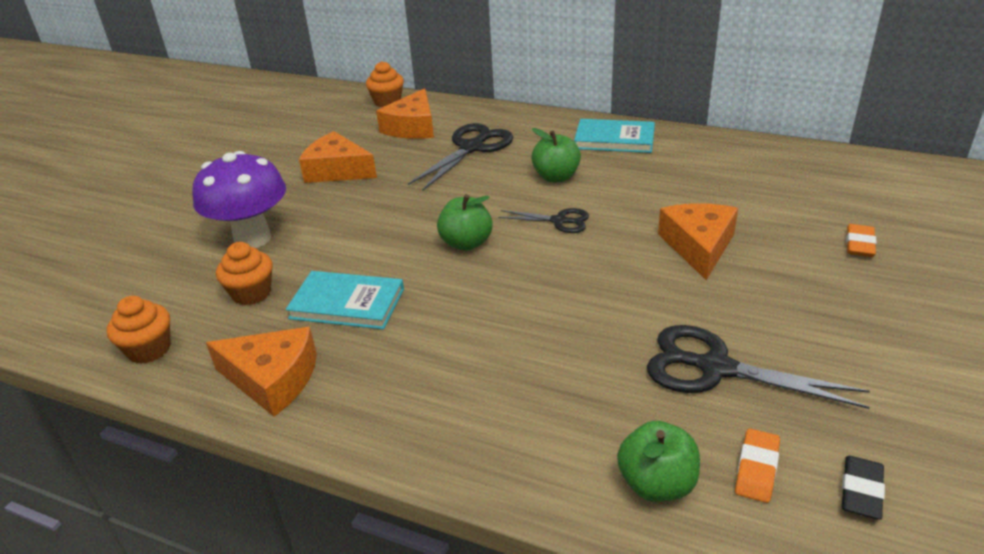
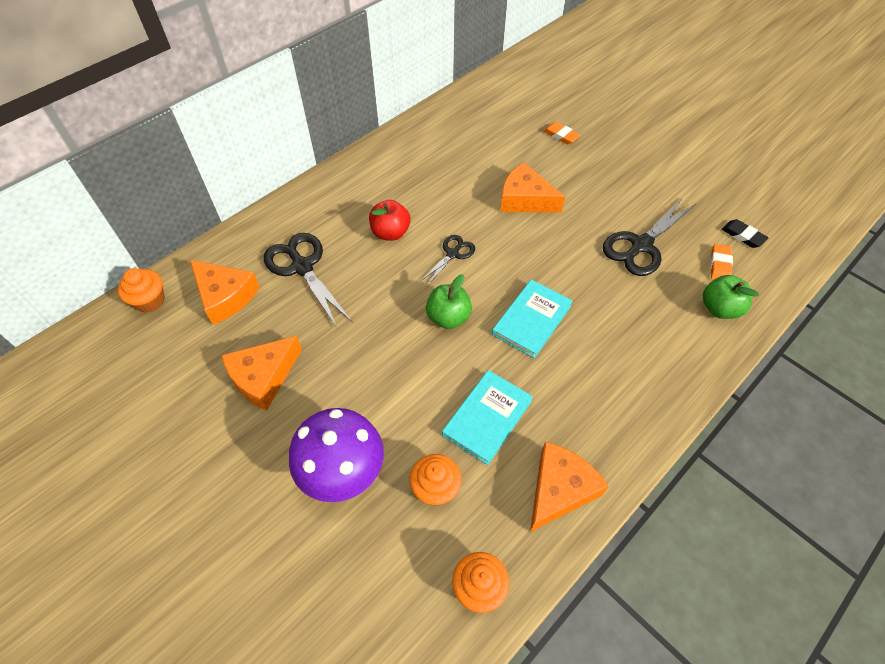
camera: 70 degrees left, 20 degrees up
(556, 177) = (390, 233): green apple -> red apple
(614, 139) = (360, 179): turquoise book -> turquoise book (532, 320)
(756, 469) = (720, 265): orange eraser -> orange eraser turned 60 degrees clockwise

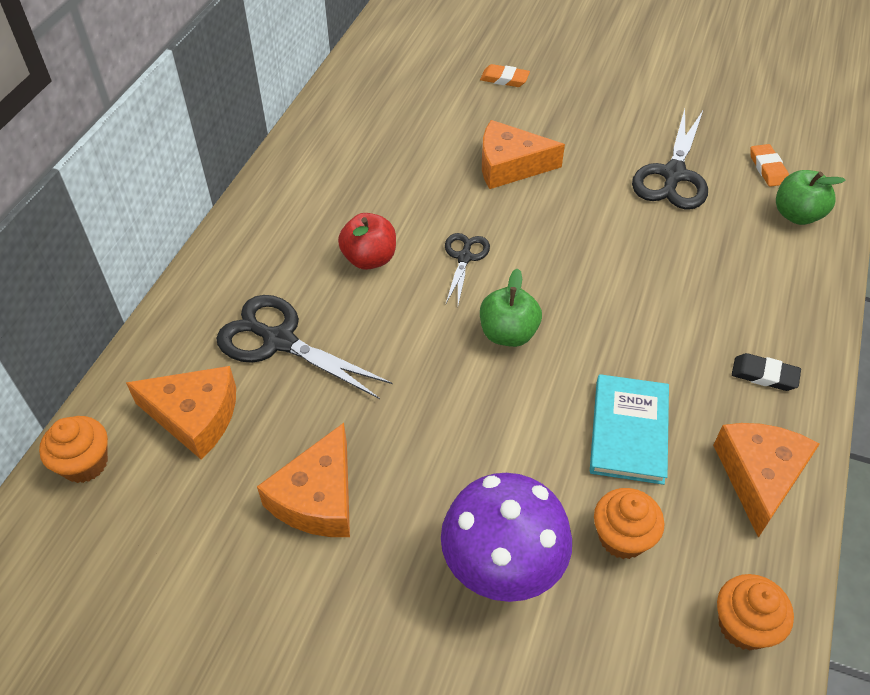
camera: 25 degrees left, 5 degrees down
(532, 320) = (607, 300): turquoise book -> none
(743, 236) = (771, 129): black eraser -> black eraser (764, 375)

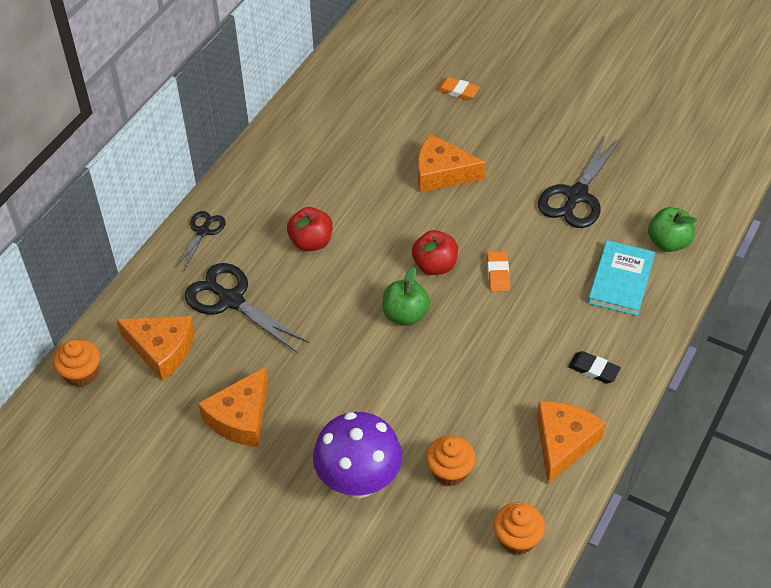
camera: 10 degrees right, 0 degrees up
(464, 257) = (386, 249): black scissors -> black scissors (203, 231)
(529, 270) = (435, 265): none -> red apple
(629, 431) = (477, 399): turquoise book -> turquoise book (621, 280)
(768, 168) = (659, 198): orange eraser -> orange eraser (498, 273)

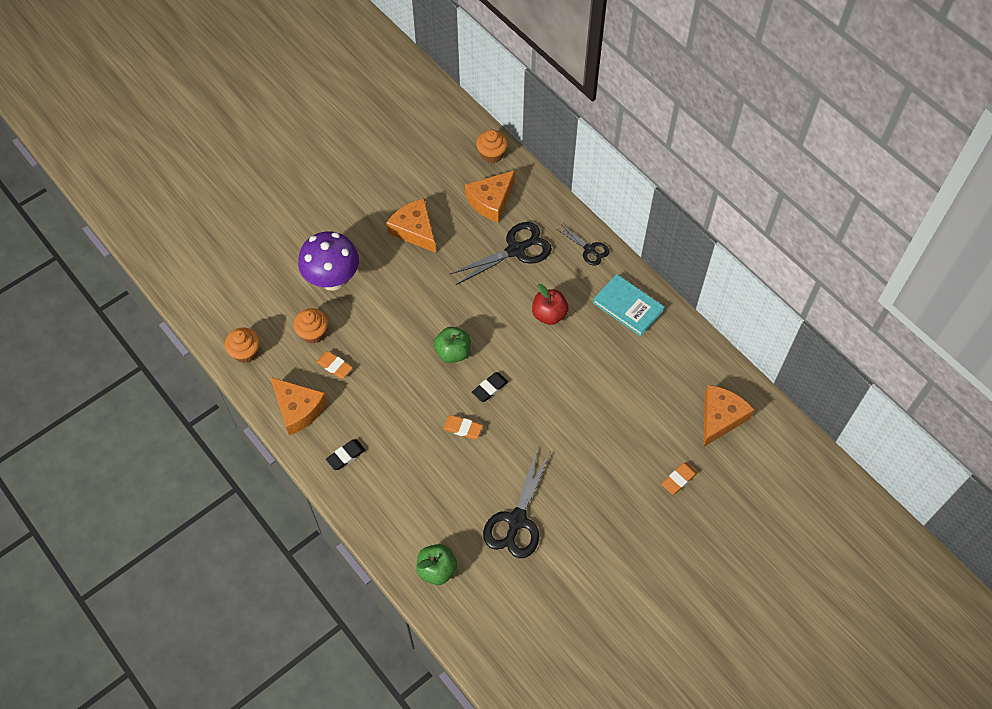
camera: 110 degrees right, 10 degrees up
(435, 265) = (490, 388): red apple -> black eraser
(442, 173) = (584, 429): orange cheese -> orange cheese (720, 417)
(485, 428) = (334, 366): none -> orange eraser
(576, 196) = (516, 521): black scissors -> black scissors turned 120 degrees counterclockwise
(621, 280) = (416, 514): turquoise book -> turquoise book (628, 306)

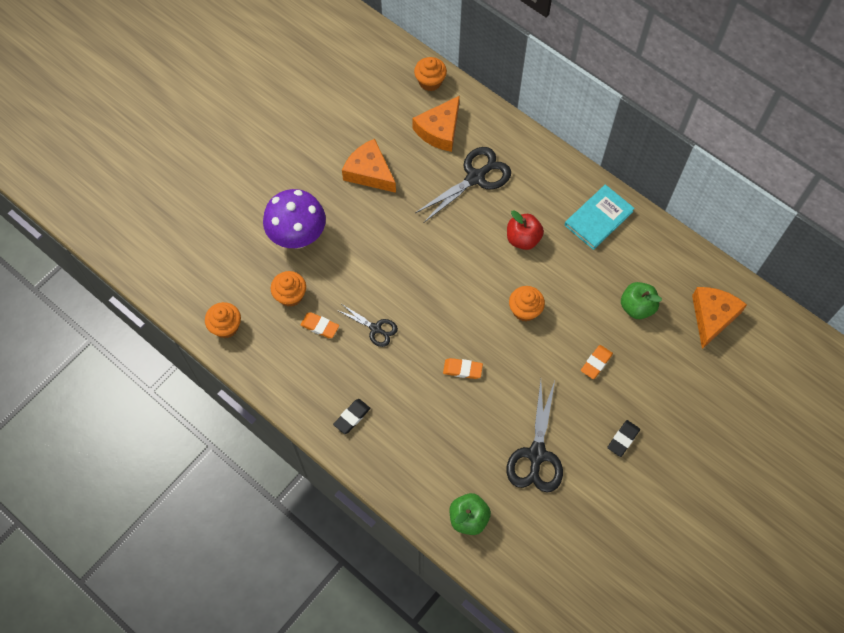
camera: 10 degrees left, 5 degrees up
(298, 409) = (293, 377): orange cheese -> none
(453, 352) = (436, 293): green apple -> green apple (637, 307)
(490, 388) = (480, 324): black eraser -> black eraser (623, 439)
(536, 382) = (525, 310): none -> orange cupcake
(589, 250) = (548, 166): black scissors -> black scissors (376, 329)
(628, 306) = (598, 218): turquoise book -> turquoise book turned 75 degrees counterclockwise
(679, 479) = (685, 386): orange eraser -> orange eraser (596, 363)

